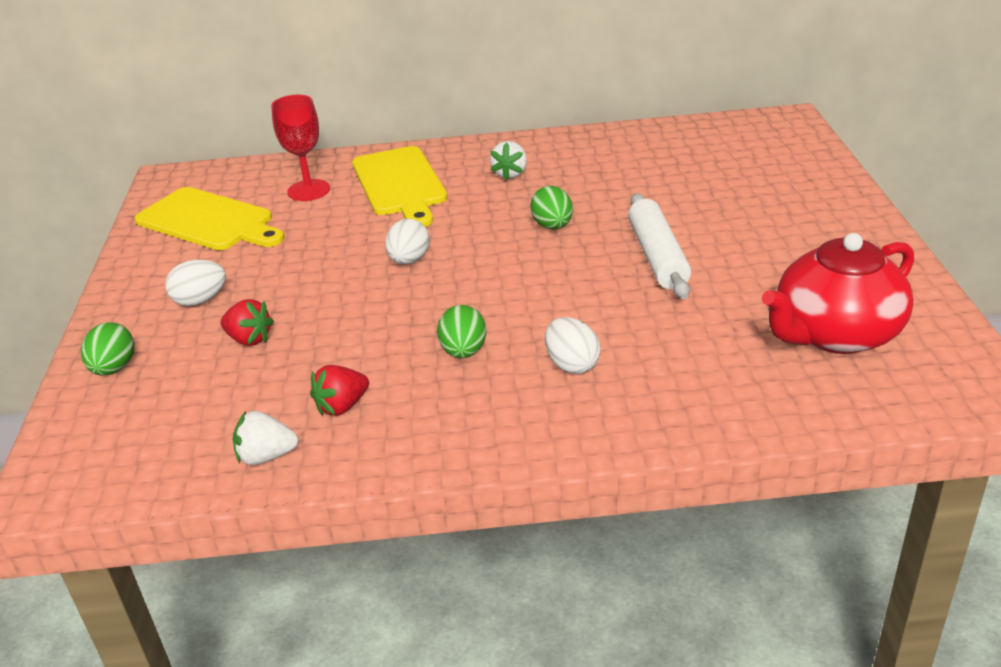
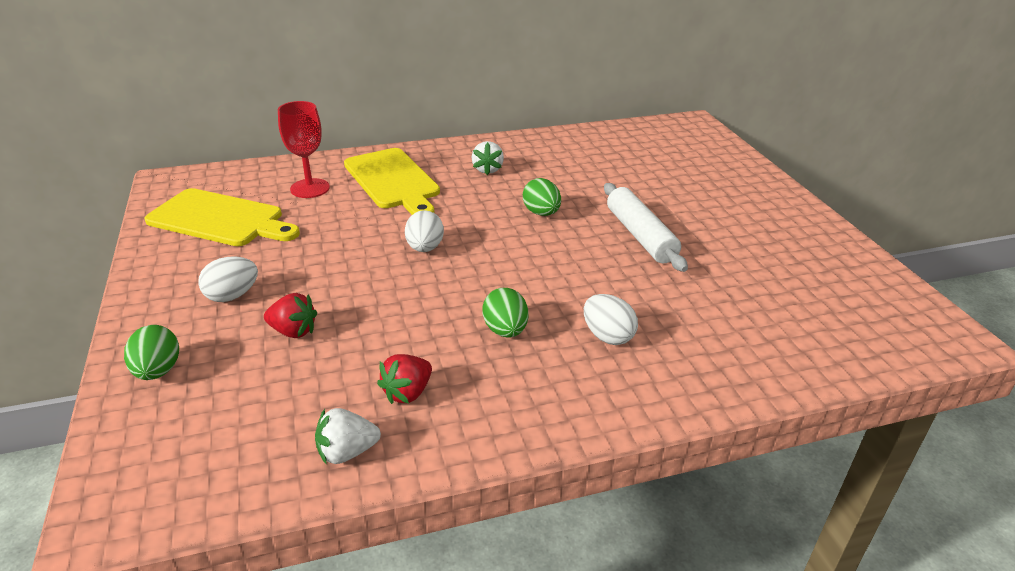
camera: 15 degrees left, 0 degrees up
(835, 334) = (812, 295): red teapot -> none

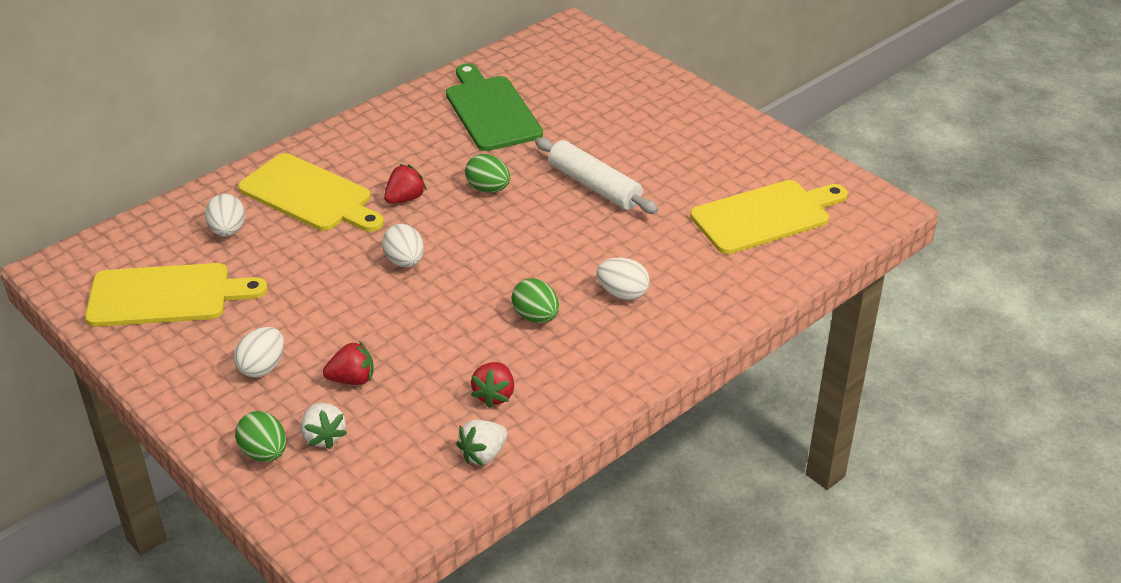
camera: 25 degrees left, 5 degrees up
(310, 188) = (228, 231): red goblet -> white egg
(465, 202) = (405, 198): none -> red strawberry
(487, 169) = (398, 152): white strawberry -> white strawberry (324, 436)
(586, 160) = (491, 110): none -> green cutting board
(806, 308) = (765, 216): none -> yellow cutting board

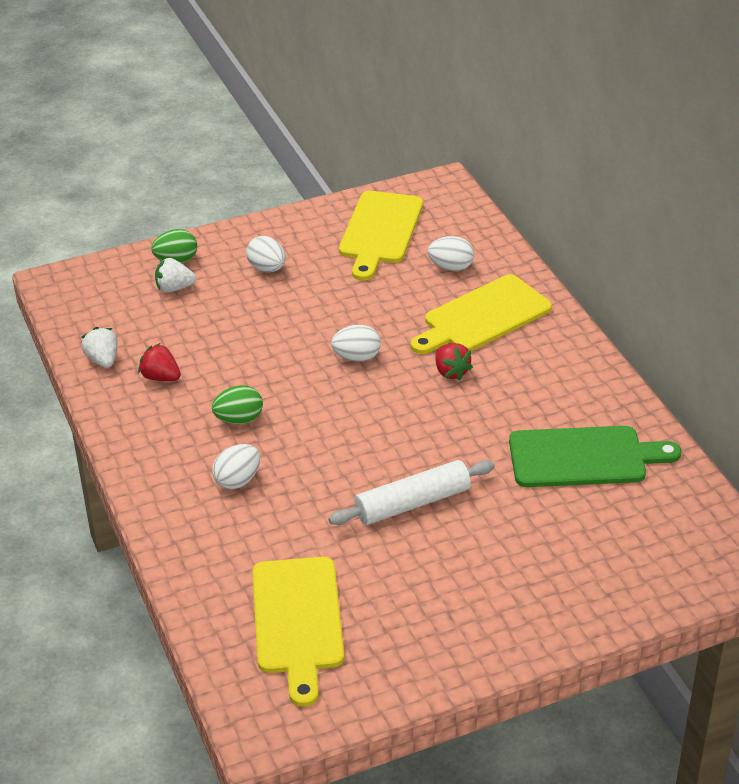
camera: 110 degrees right, 0 degrees up
(352, 379) = (226, 309): red strawberry -> none
(488, 189) = (442, 428): green egg -> none

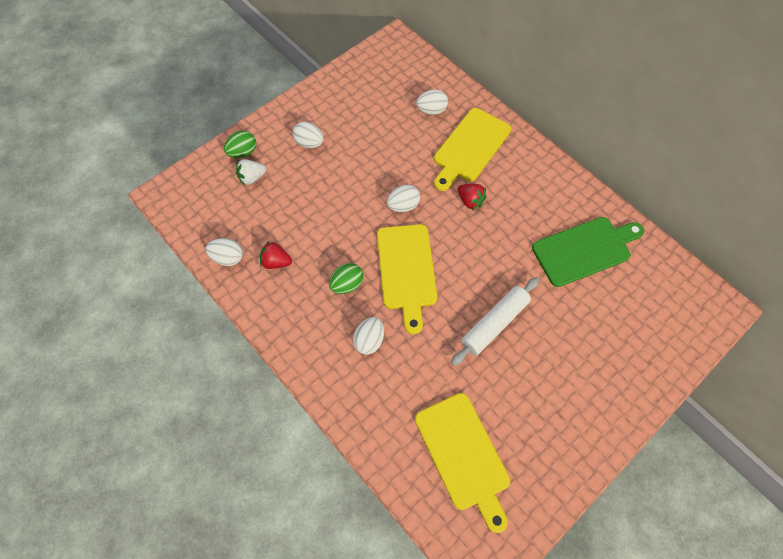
camera: 20 degrees left, 25 degrees up
(103, 360) = (228, 257): white strawberry -> white egg
(380, 231) = (372, 91): yellow cutting board -> yellow cutting board (406, 271)

